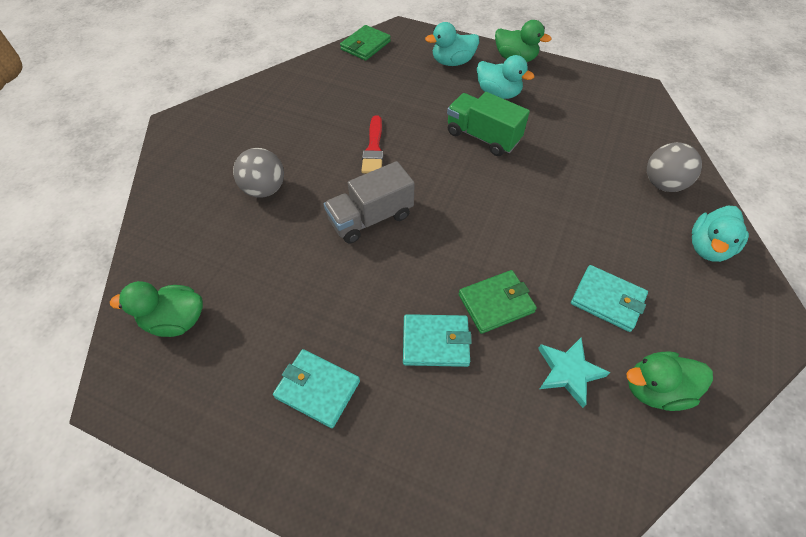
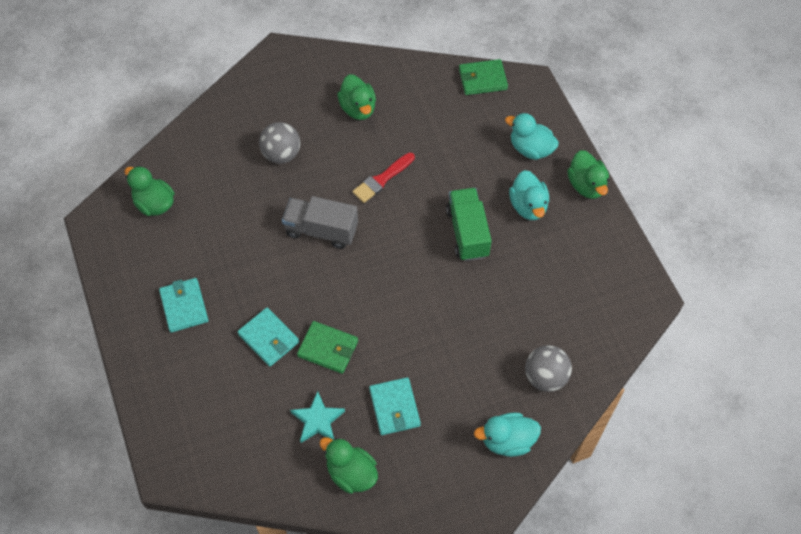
camera: 45 degrees right, 5 degrees up
(293, 117) = (358, 108): none -> green duck

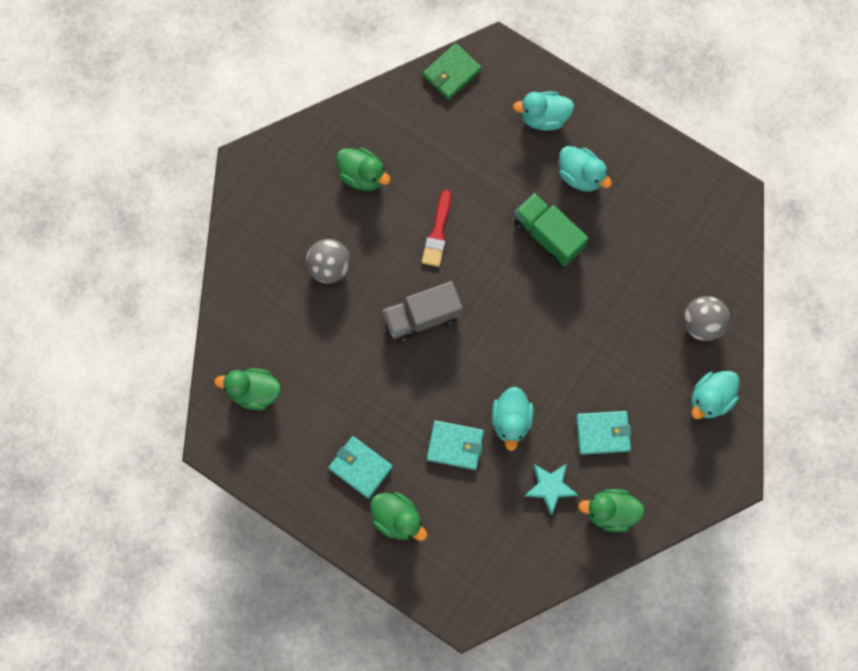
camera: 35 degrees left, 15 degrees up
(328, 348) = (511, 420): green wallet -> turquoise duck
(394, 407) = (602, 433): turquoise wallet -> turquoise wallet turned 45 degrees counterclockwise
(586, 185) = (614, 123): green duck -> green duck (397, 518)

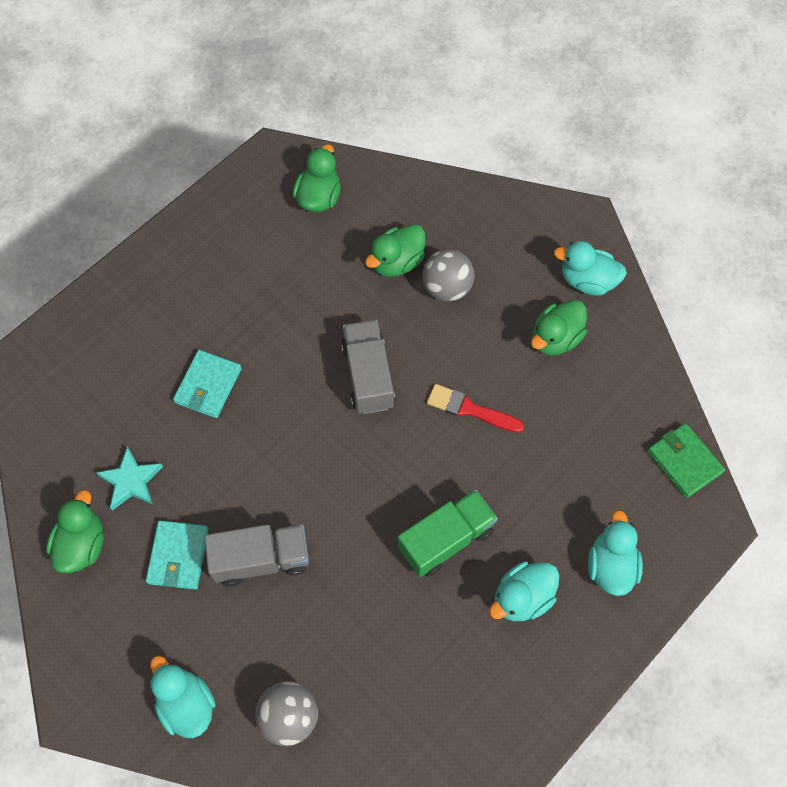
camera: 100 degrees right, 10 degrees down
(360, 467) = (210, 286): turquoise wallet -> none
(397, 518) = (144, 314): green duck -> green duck (397, 262)
(511, 420) = (221, 452): turquoise duck -> turquoise duck (587, 281)
(592, 369) = (261, 559): none -> grey truck

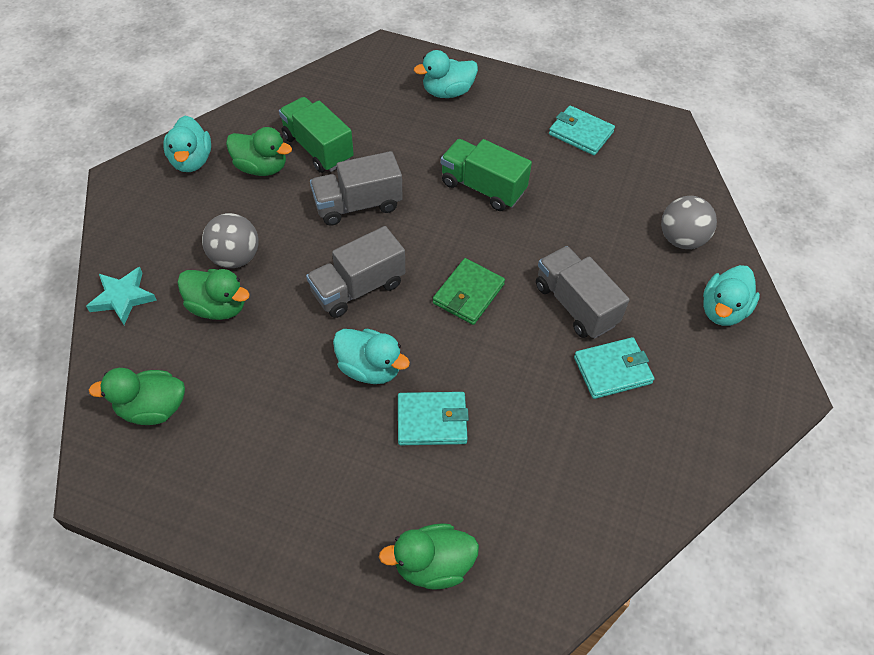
camera: 115 degrees left, 10 degrees down
(82, 544) = (654, 459): green duck -> green duck (433, 564)
(131, 481) = (568, 445): turquoise star -> turquoise star (123, 297)
(470, 409) = (358, 205): red brush -> grey truck
(487, 691) = (580, 133): none -> turquoise wallet
(522, 597) = (501, 132): turquoise duck -> turquoise duck (370, 368)
(564, 397) = (318, 148): none -> green truck
(684, 462) = (342, 71): green wallet -> green wallet (468, 294)

